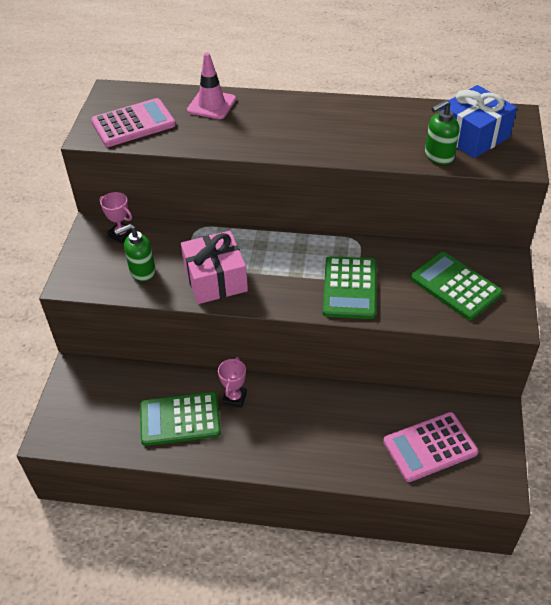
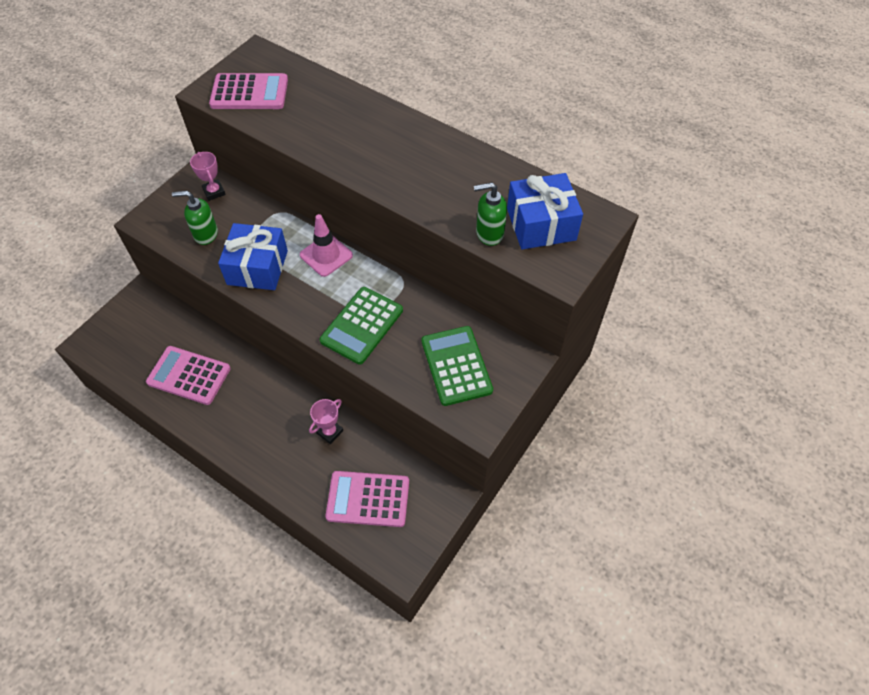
camera: 25 degrees right, 10 degrees up
(180, 419) = (189, 376): green calculator -> pink calculator
(211, 105) = (329, 98): pink traffic cone -> pink traffic cone (326, 255)
(215, 279) = (257, 267): pink gift -> blue gift
(234, 398) = (243, 377): pink trophy -> pink trophy (329, 432)

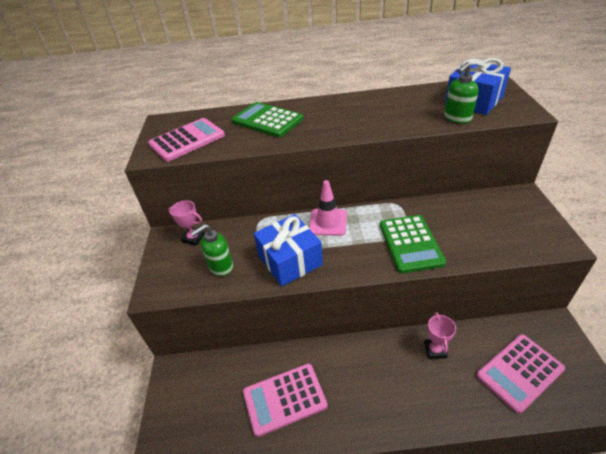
camera: 35 degrees left, 15 degrees down
(456, 366) = (497, 224): green calculator -> green calculator (267, 120)

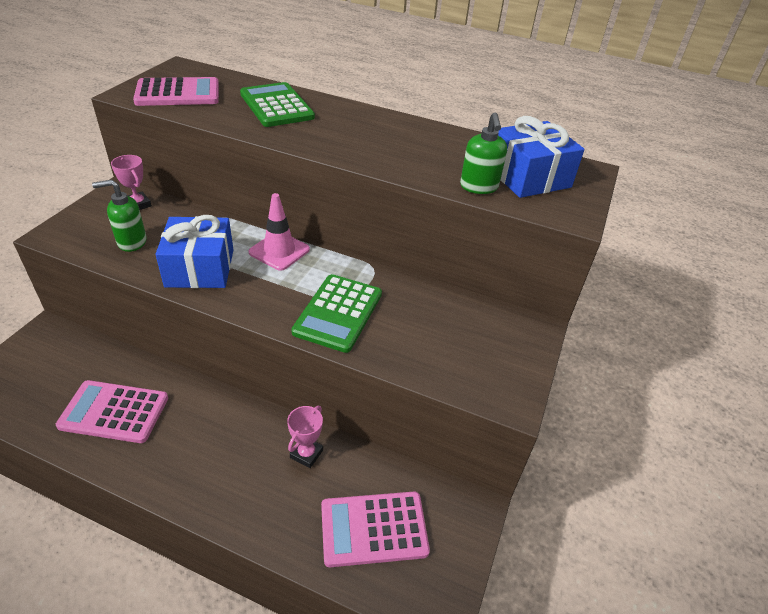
camera: 20 degrees right, 0 degrees up
(457, 118) = (479, 187): green soap dispenser -> green soap dispenser turned 75 degrees counterclockwise

